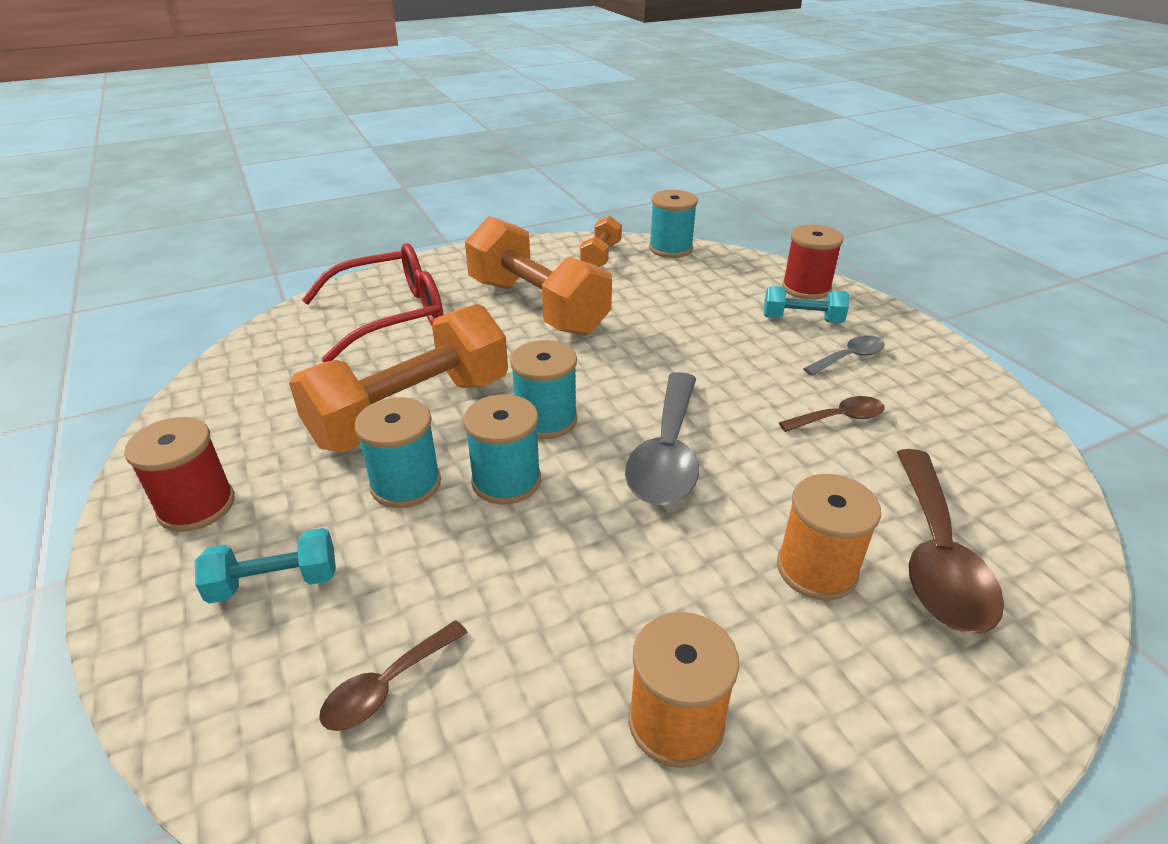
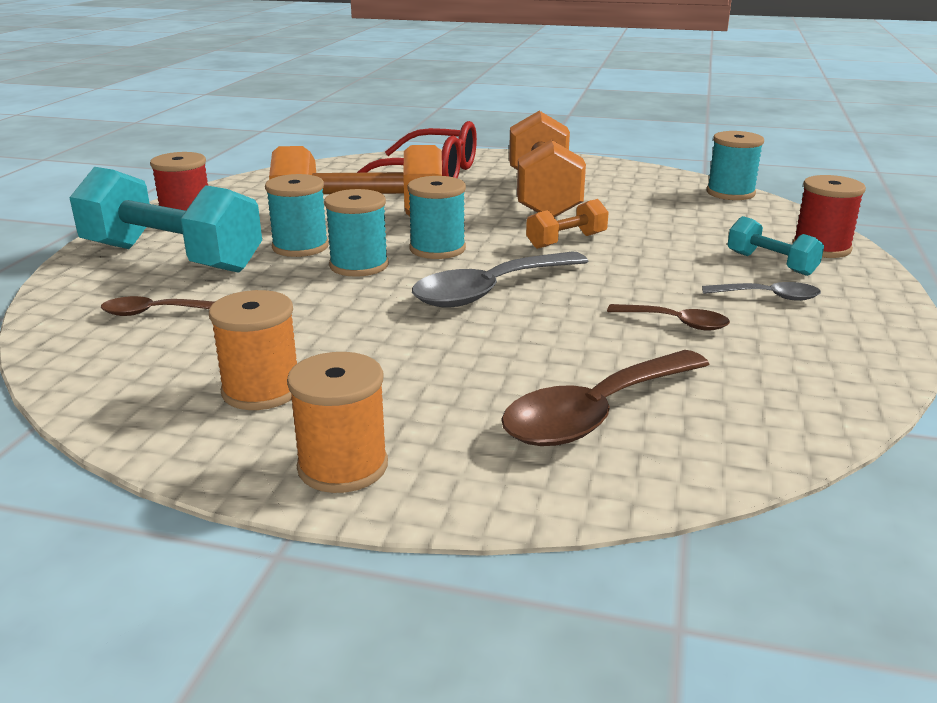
camera: 40 degrees right, 10 degrees down
(275, 583) = (172, 258): turquoise dumbbell -> turquoise dumbbell, size x2.13
(601, 256) = (654, 182): orange dumbbell -> orange dumbbell (566, 241)
(816, 569) = (483, 379): orange spool -> orange spool (343, 466)

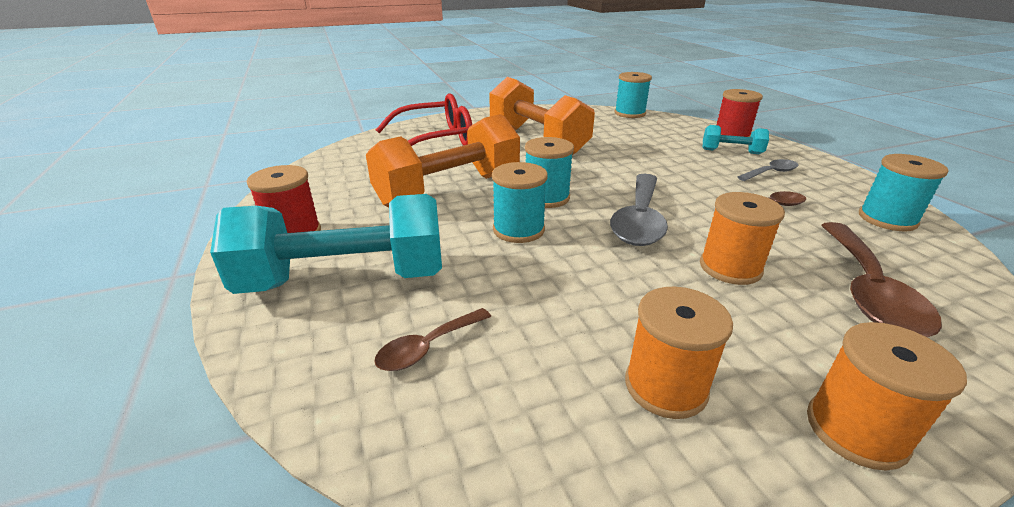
camera: 35 degrees left, 5 degrees up
(300, 247) = (444, 228): turquoise spool -> turquoise spool (887, 219)
(492, 351) = (730, 268): none -> orange spool
(566, 241) = (610, 167): orange dumbbell -> none

